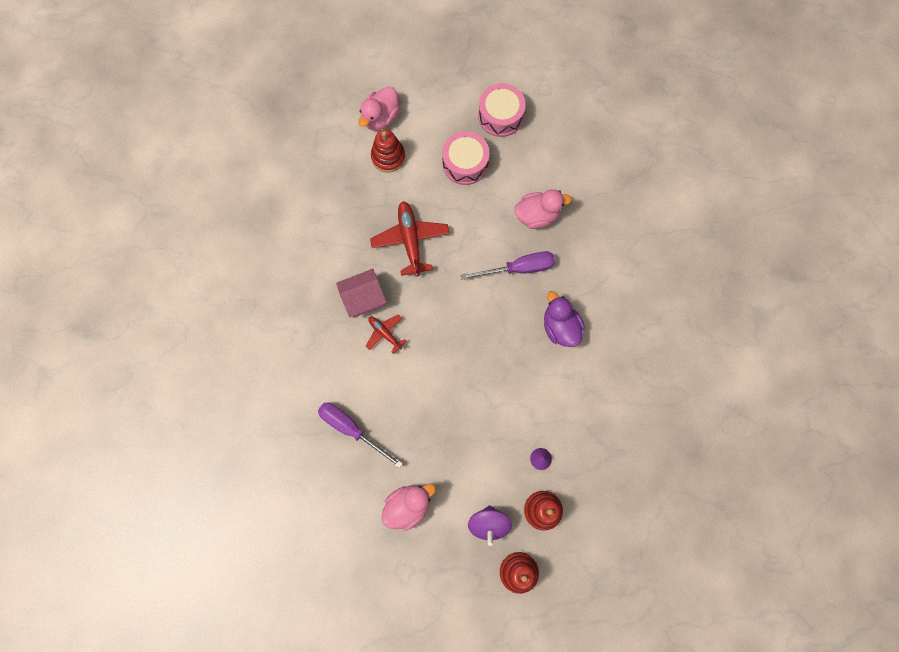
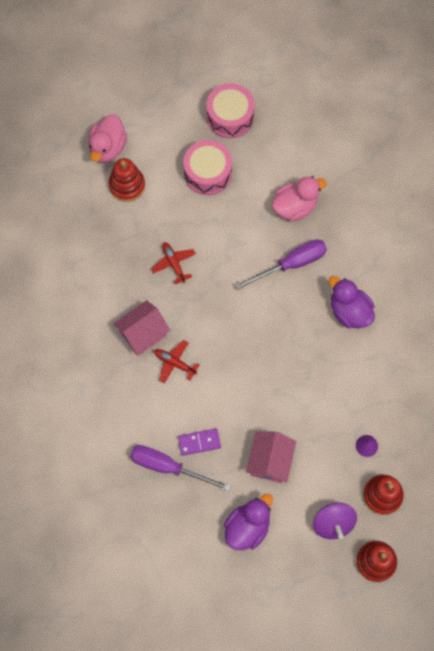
camera: 15 degrees left, 5 degrees down
(386, 413) = (199, 442): none -> purple domino
(408, 505) = (247, 527): pink duck -> purple duck
(410, 240) = (173, 263): red plane -> red plane, size x0.57
(446, 449) = (270, 461): none -> pink house

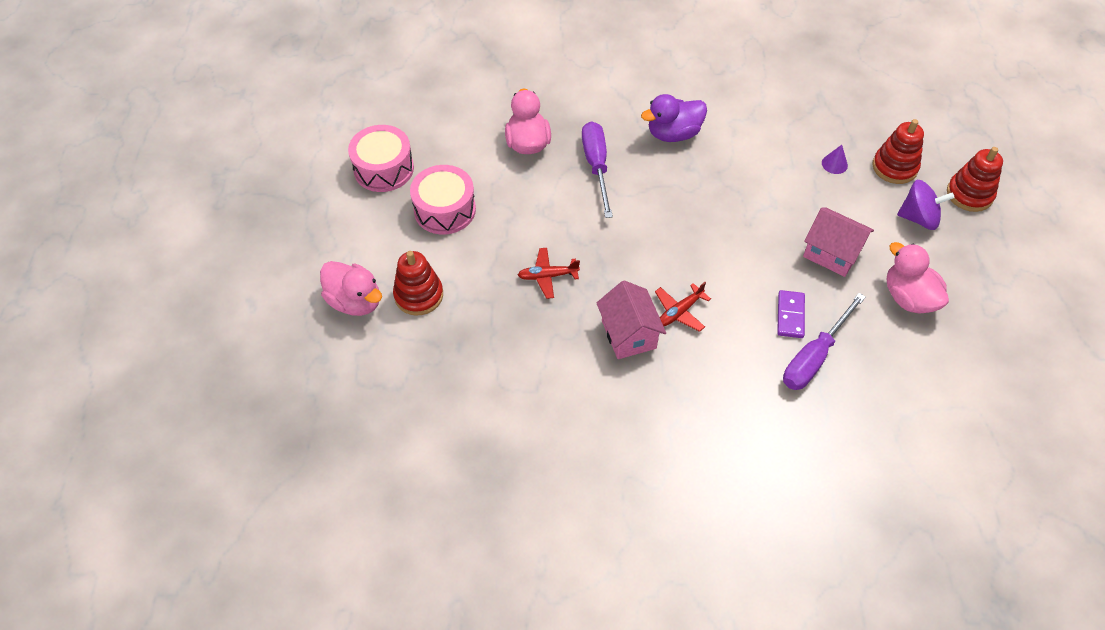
camera: 70 degrees left, 15 degrees down
(247, 527) = (908, 297): purple duck -> pink duck

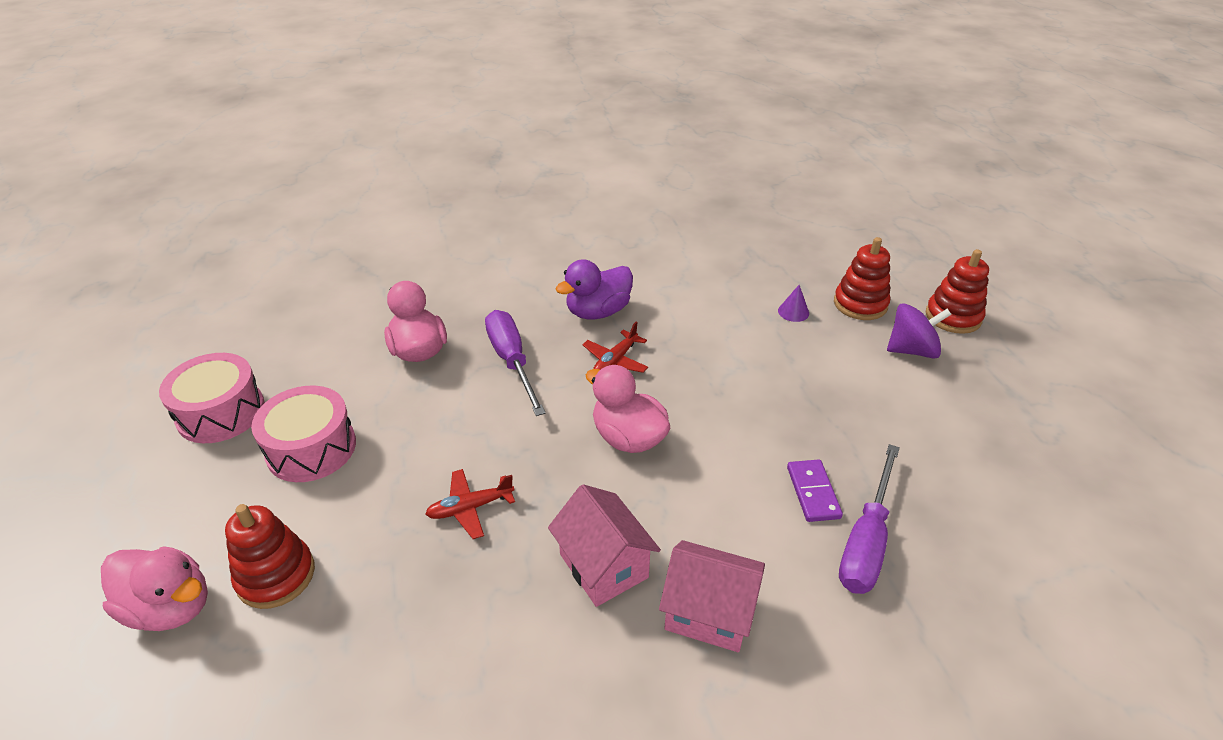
camera: 15 degrees left, 15 degrees down
(680, 312) = (666, 518): red plane -> red plane (615, 361)
(831, 253) = (832, 407): pink house -> pink house (708, 613)
(908, 297) = (945, 440): pink duck -> pink duck (628, 438)

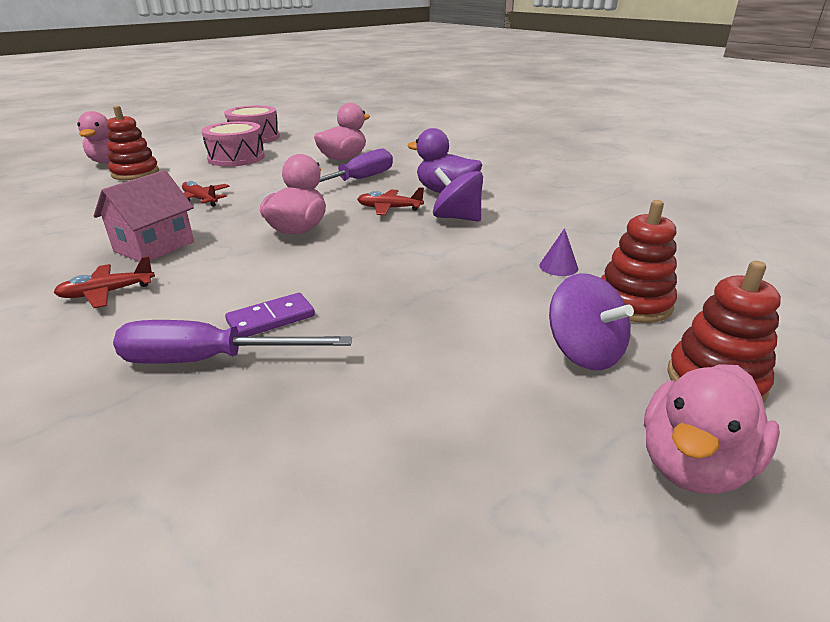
camera: 65 degrees right, 10 degrees down
(668, 327) = (457, 218): none -> purple spinning top
(708, 613) = (107, 293): pink house -> red plane
(1019, 359) = (693, 464): none -> pink duck

